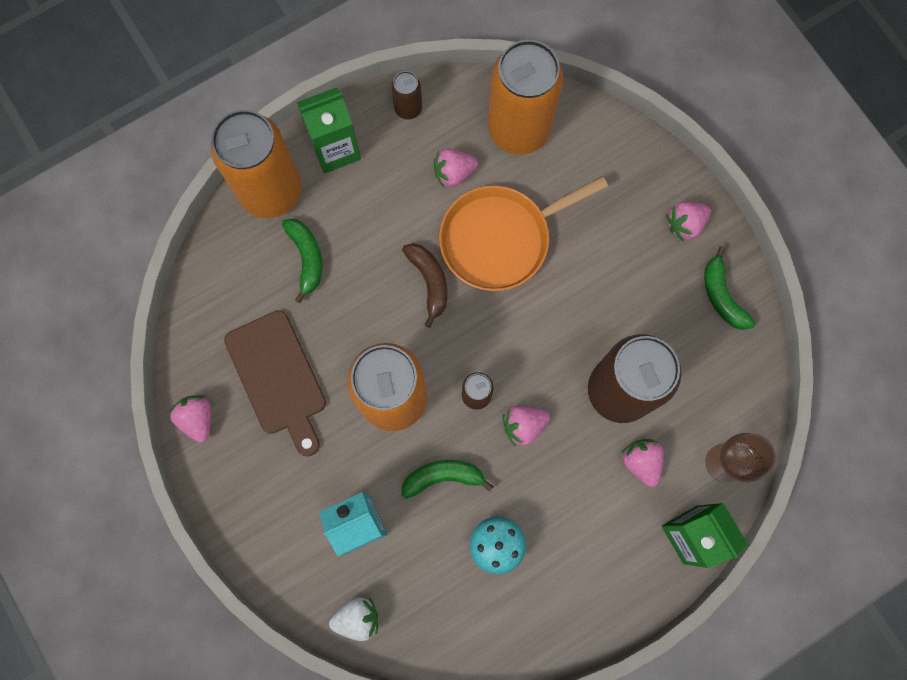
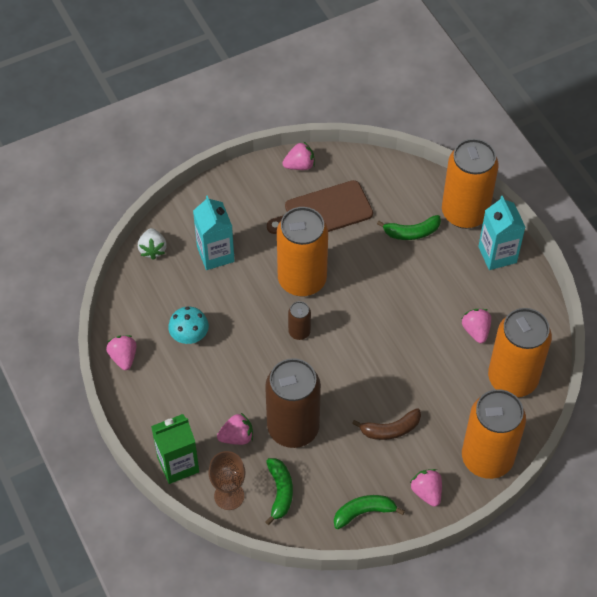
camera: 95 degrees right, 20 degrees down
(335, 149) = (497, 254): green carton -> turquoise carton
(408, 108) = (531, 304): brown can -> none
(429, 282) = (389, 308): brown banana -> brown banana (390, 429)
(443, 477) = (241, 306): green banana -> green banana (280, 492)
(500, 239) = (420, 358): orange pan -> none
(523, 425) = (273, 361): pink strawberry -> pink strawberry (123, 357)
(630, 157) = (487, 458): none -> orange can

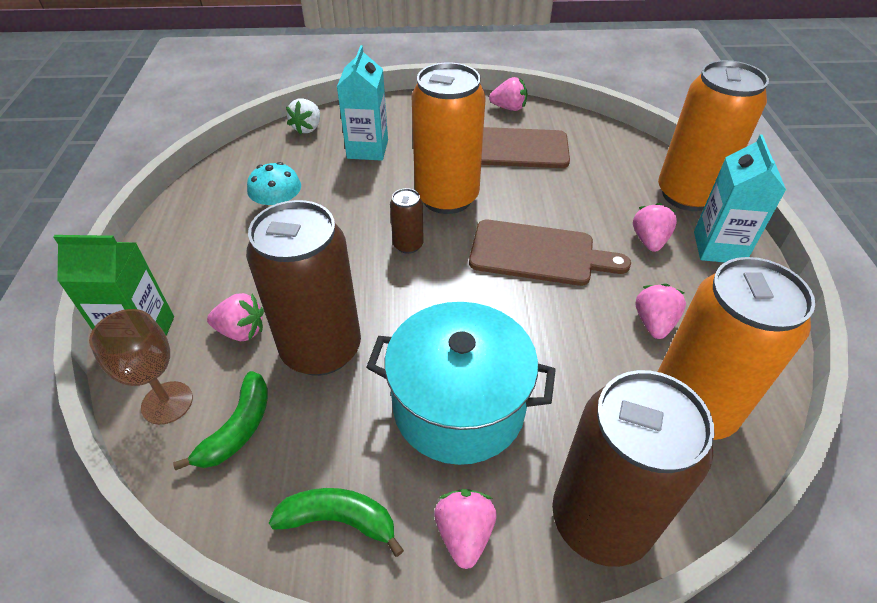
camera: 25 degrees right, 10 degrees down
(123, 357) = (192, 204): pink strawberry -> pink strawberry (649, 240)
(387, 305) = (538, 254): none -> brown cutting board
(390, 429) = (459, 406): brown banana -> turquoise pot
(411, 232) = (609, 194): green banana -> none
(487, 458) = (600, 520): orange can -> brown can

